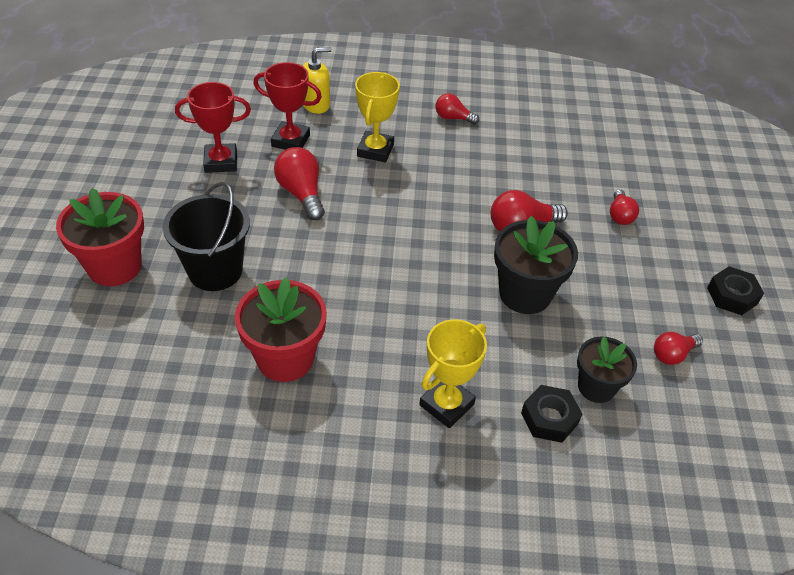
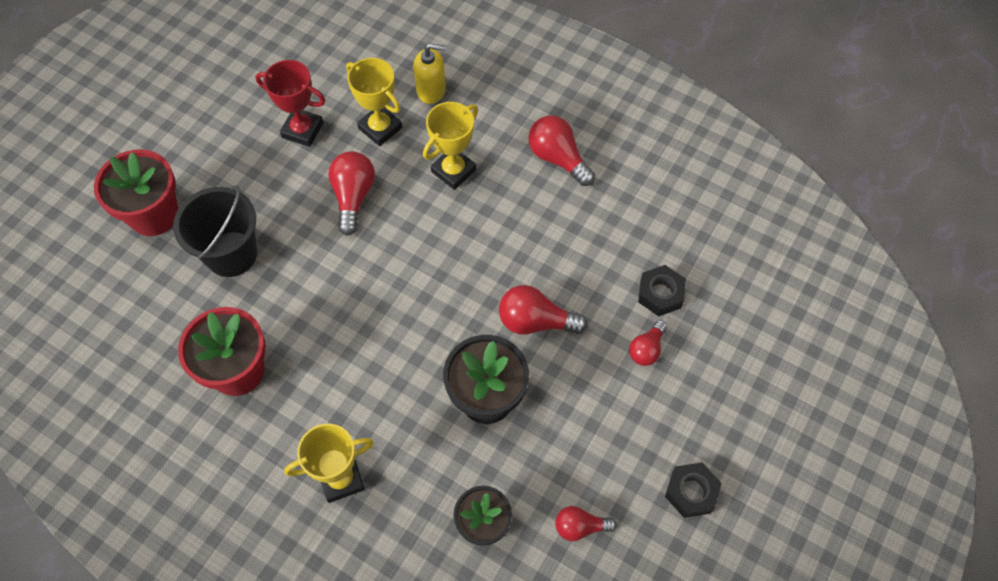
camera: 30 degrees right, 15 degrees up
(290, 141) = (380, 128): red trophy -> yellow trophy
(453, 118) = (558, 158): red light bulb -> red light bulb, size x1.59
(549, 418) = (419, 535): black nut -> black nut (660, 294)

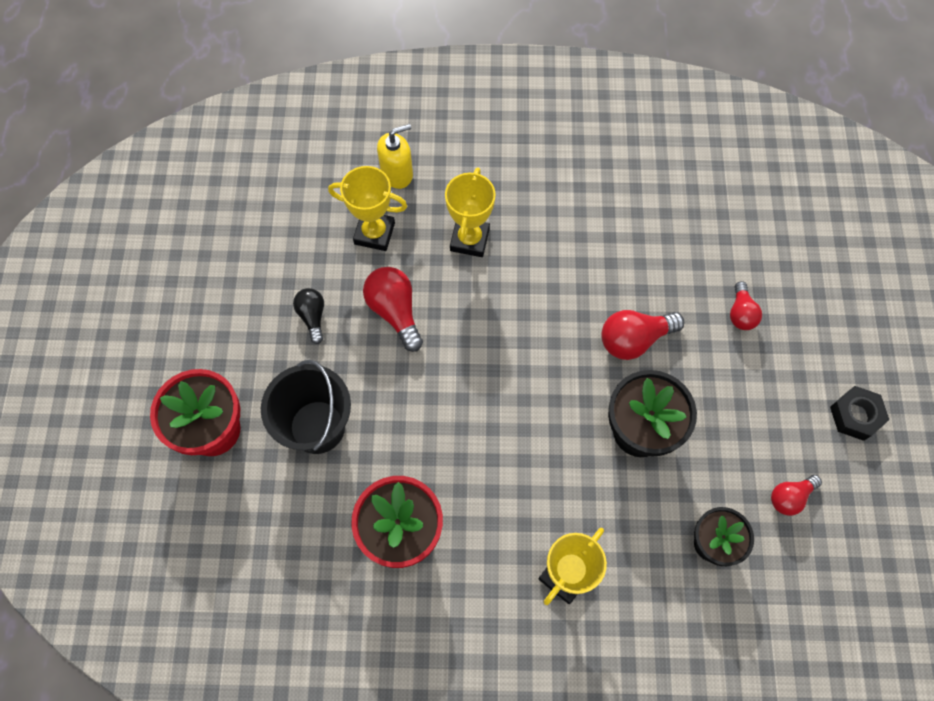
camera: 30 degrees left, 5 degrees up
(287, 168) = (312, 317): none -> black light bulb
(302, 130) = (302, 272): red trophy -> none
(558, 158) = (554, 181): red light bulb -> none
(660, 294) = (720, 258): black nut -> none

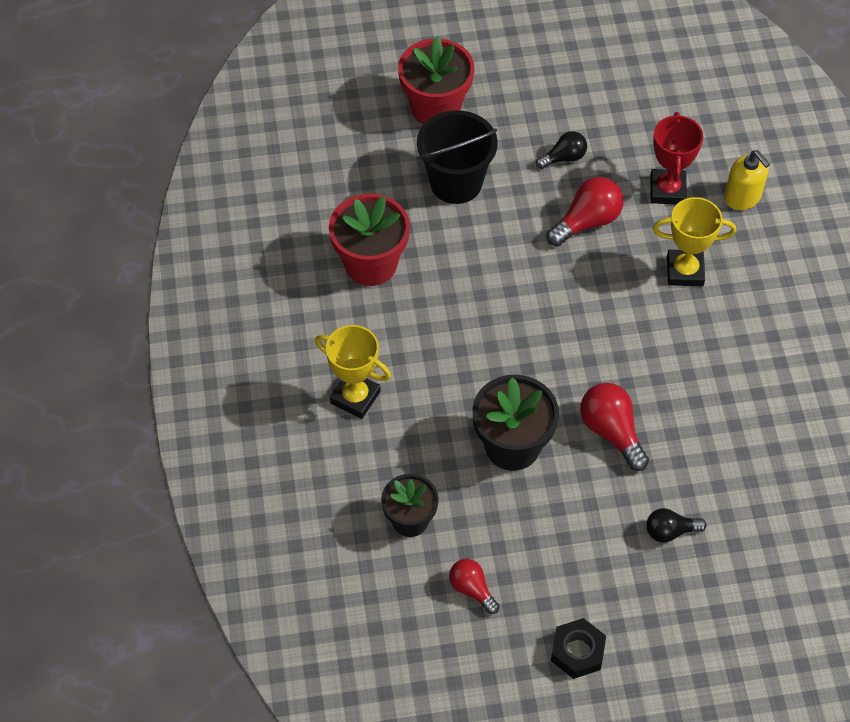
camera: 80 degrees right, 10 degrees down
(374, 233) = (667, 190): yellow trophy -> red trophy
(740, 313) = (670, 531): red light bulb -> black light bulb

